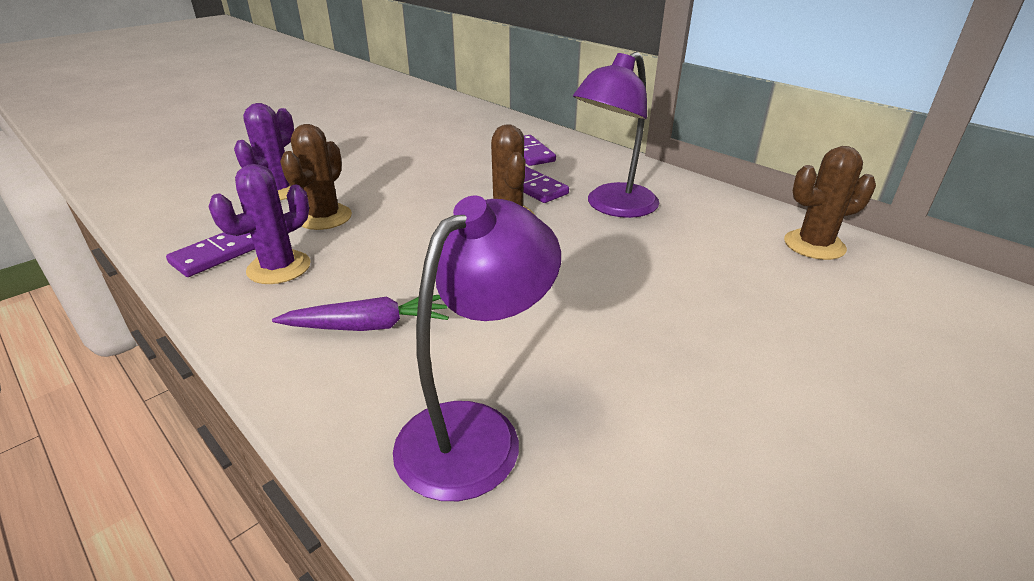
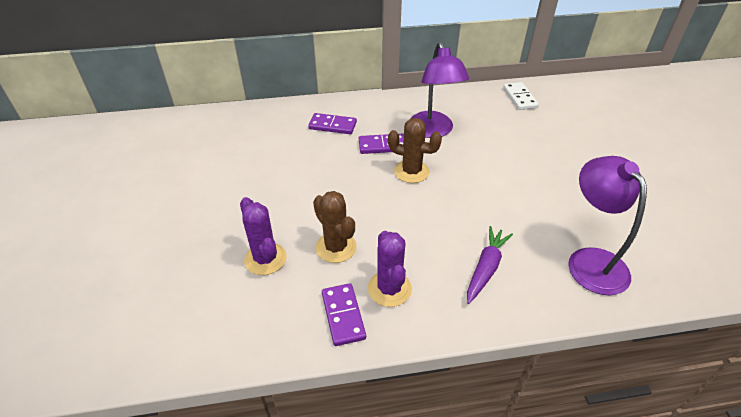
camera: 55 degrees left, 10 degrees up
(814, 245) = (520, 98): brown cactus -> white domino

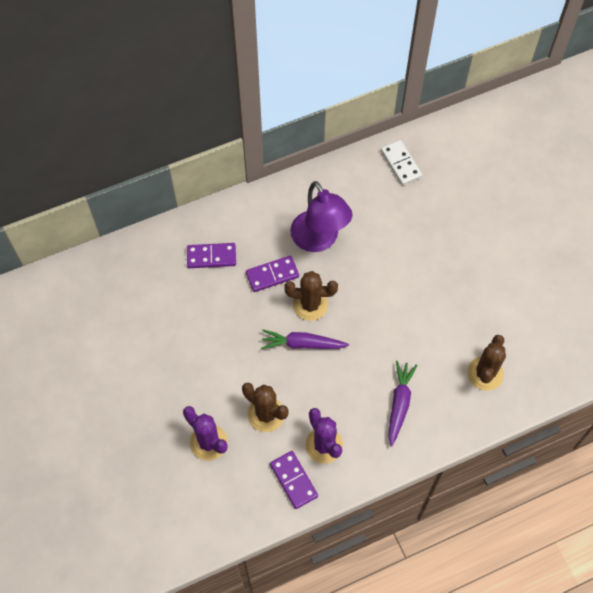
camera: 15 degrees left, 20 degrees up
(394, 198) = (303, 344): none -> purple carrot
(590, 261) = (485, 373): purple lamp -> brown cactus

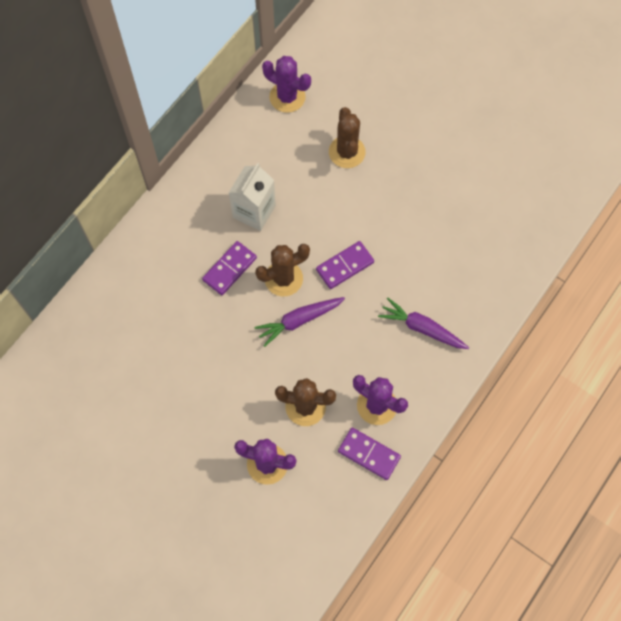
camera: 30 degrees left, 5 degrees up
(211, 257) = (159, 282): purple domino -> purple domino (345, 266)
(319, 240) = (254, 211): purple lamp -> white carton
(399, 404) = (422, 328): purple carrot -> purple carrot turned 45 degrees counterclockwise
(401, 164) = (287, 97): white domino -> purple cactus
(485, 373) = (481, 257): brown cactus -> brown cactus (347, 152)

